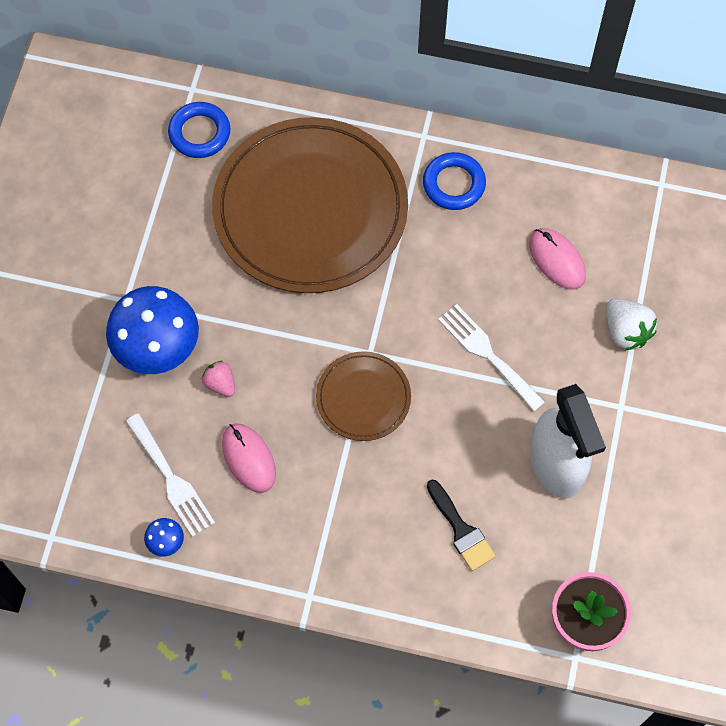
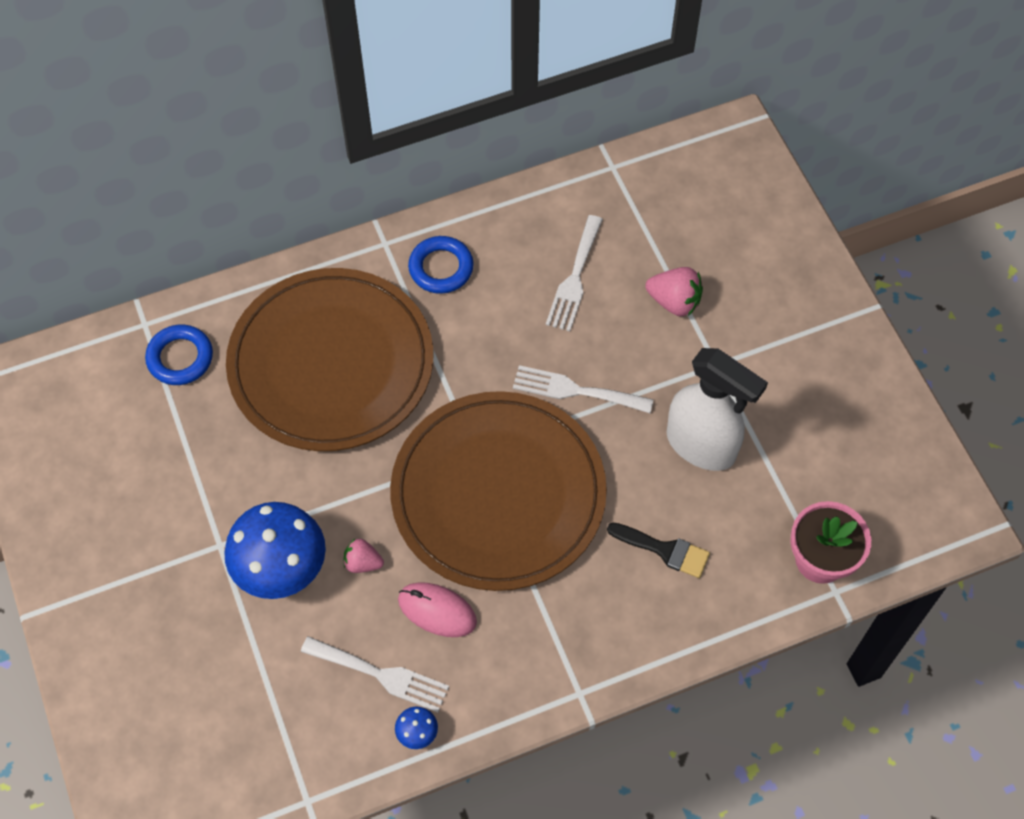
camera: 35 degrees left, 5 degrees down
(363, 398) = (498, 494): brown plate -> brown plate, size x2.15
(557, 260) = (574, 278): pink mouse -> white fork
(626, 331) = (674, 301): white strawberry -> pink strawberry

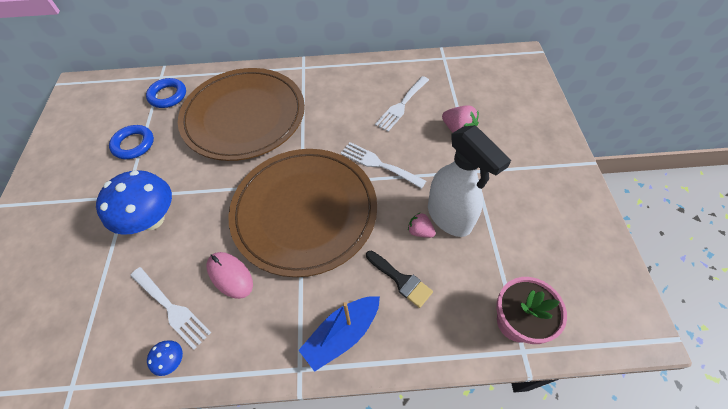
camera: 20 degrees right, 5 degrees down
(363, 563) = (201, 230): pink strawberry -> pink strawberry (420, 231)
(441, 268) = (327, 84): blue ring -> blue ring (133, 144)
(615, 638) = (342, 334): none -> blue boat

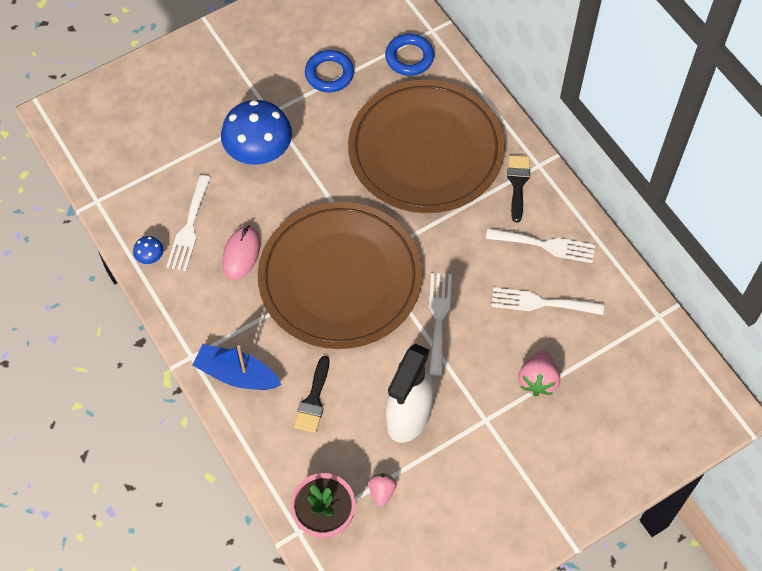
camera: 60 degrees right, 5 degrees up
(307, 82) = (517, 183): none -> black brush
(362, 86) = (546, 245): none -> white fork
(420, 231) = (376, 395): pink strawberry -> pink strawberry (382, 492)

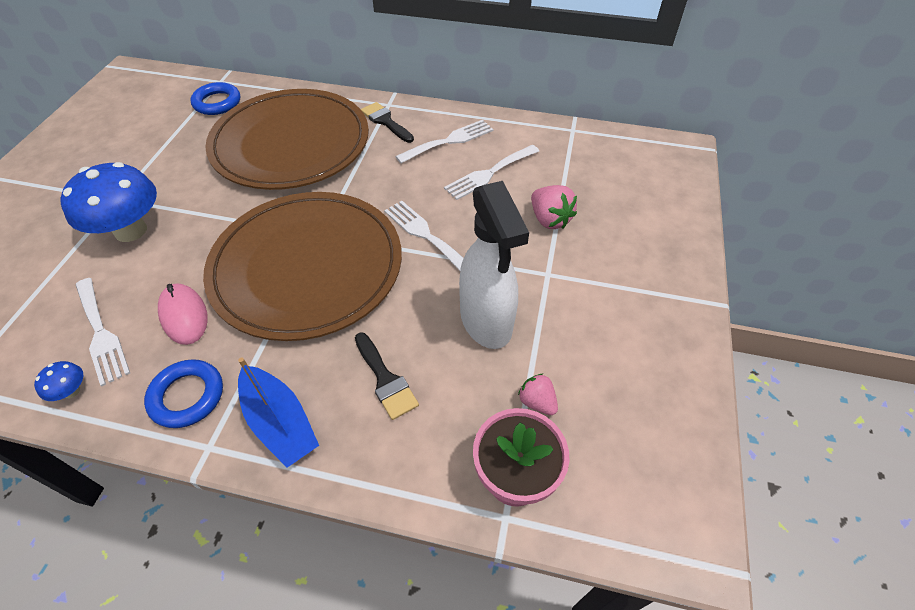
camera: 45 degrees left, 10 degrees down
(236, 374) = (280, 422): blue boat -> blue boat turned 105 degrees counterclockwise
(329, 74) = (153, 146): blue ring -> blue ring (187, 396)

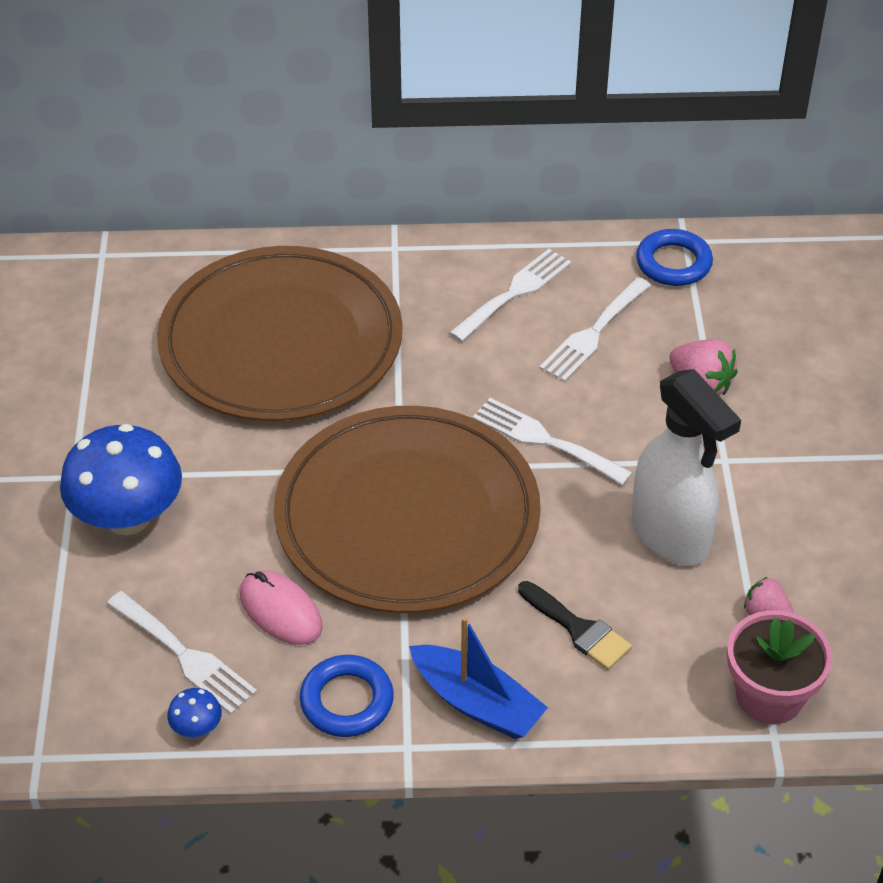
camera: 15 degrees left, 5 degrees down
(217, 103) = (123, 294): blue ring -> blue ring (673, 263)
(385, 121) = (405, 278): black brush -> none

